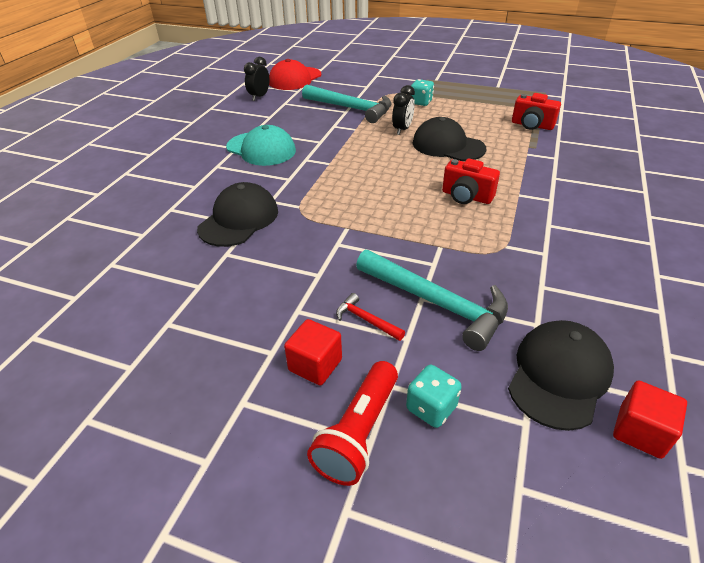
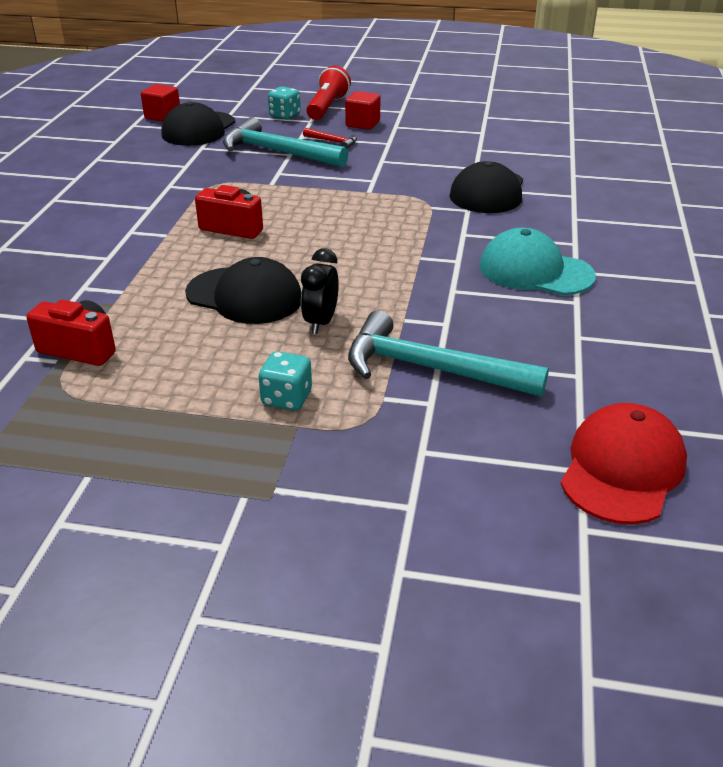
camera: 170 degrees right, 5 degrees down
(259, 97) = (648, 390): black clock -> none

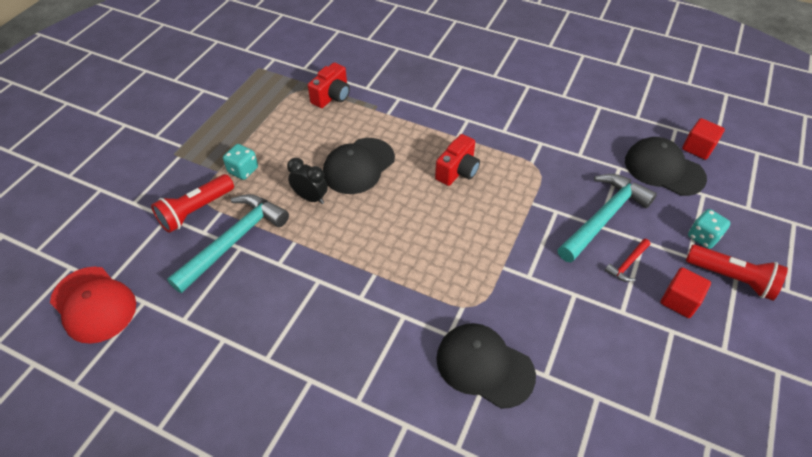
camera: 105 degrees right, 15 degrees up
(394, 423) = (196, 211): none -> red flashlight
(535, 271) = (322, 347): turquoise cap -> none

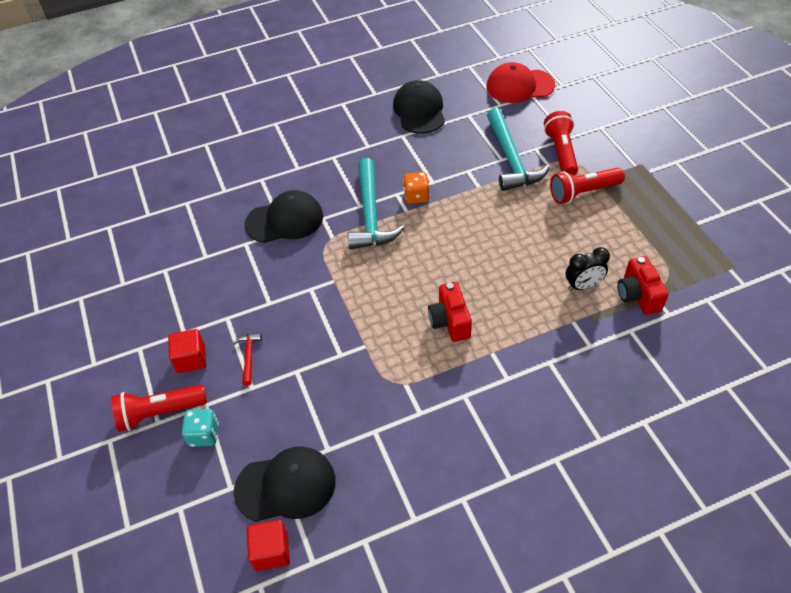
camera: 135 degrees right, 0 degrees up
(243, 170) = (583, 193): turquoise dice -> red flashlight
(310, 198) = (513, 215): black clock -> black clock (583, 286)
(349, 279) = (416, 196): none -> orange dice
(358, 166) = (521, 261): black cap -> black cap (419, 110)
(604, 217) = (298, 382): turquoise hammer -> turquoise hammer (370, 214)

